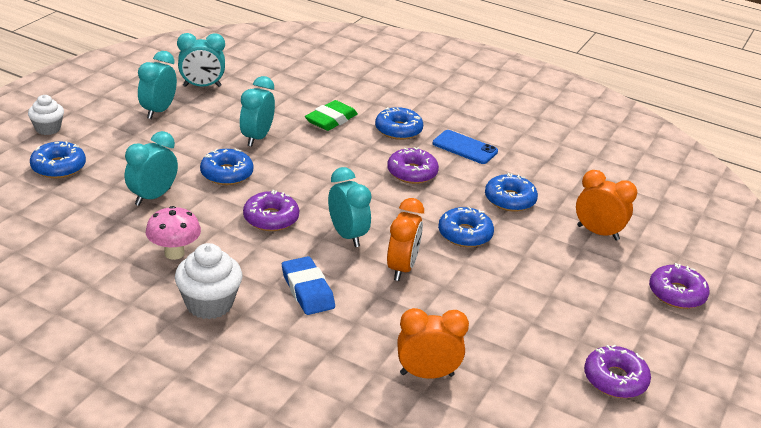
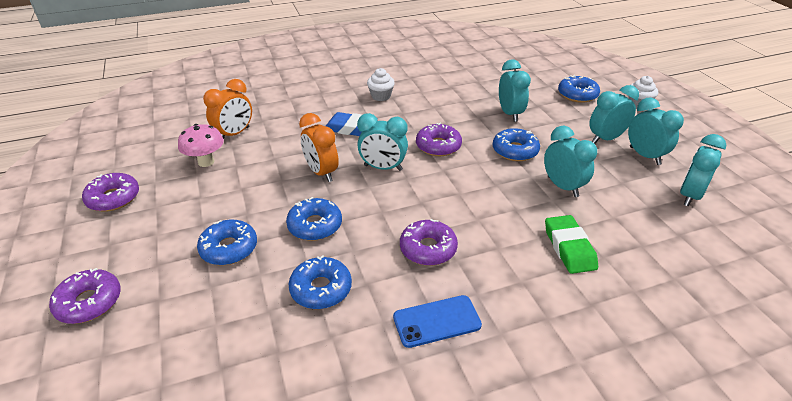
camera: 135 degrees right, 5 degrees up
(147, 133) = (605, 139): none -> turquoise clock
(174, 253) = (439, 101): pink mushroom -> pink mushroom (206, 162)
(209, 304) = (381, 96): white cupcake -> white cupcake, size x0.65
(398, 130) = (514, 287): blue donut -> blue donut (229, 248)
(597, 232) = (207, 317): orange clock -> none

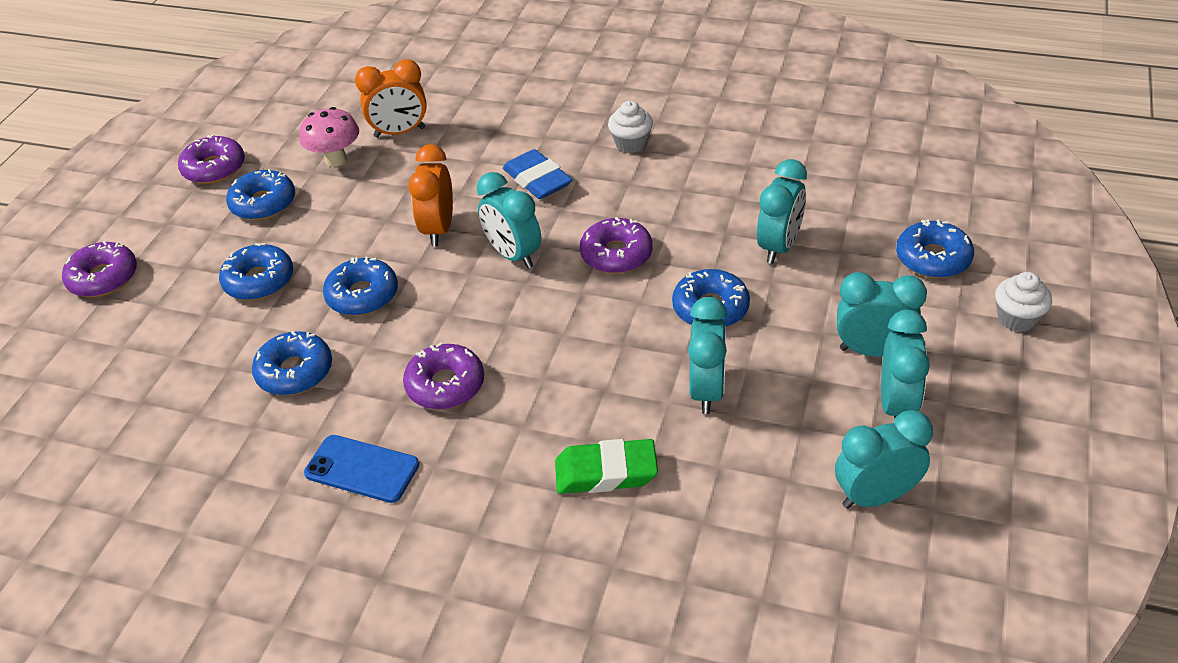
camera: 40 degrees right, 5 degrees up
(179, 204) = (263, 203): none -> blue donut
(569, 248) = (606, 472): green eraser -> green eraser turned 60 degrees clockwise

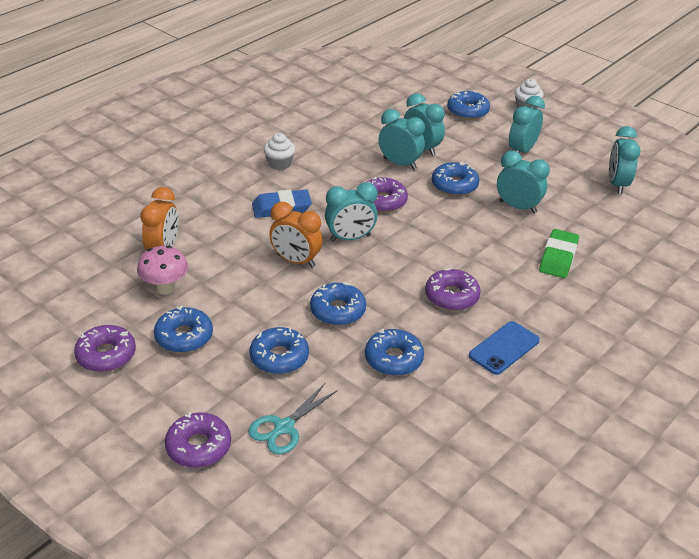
camera: 70 degrees left, 5 degrees down
(148, 325) = (284, 428): none -> turquoise scissors
(897, 405) = (563, 158): turquoise clock -> turquoise clock (400, 164)

